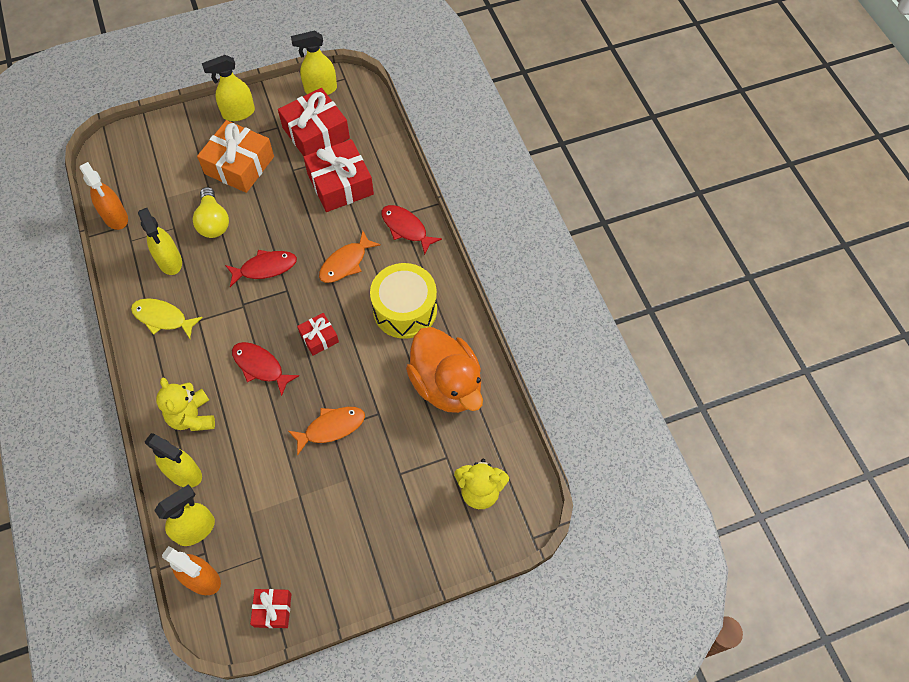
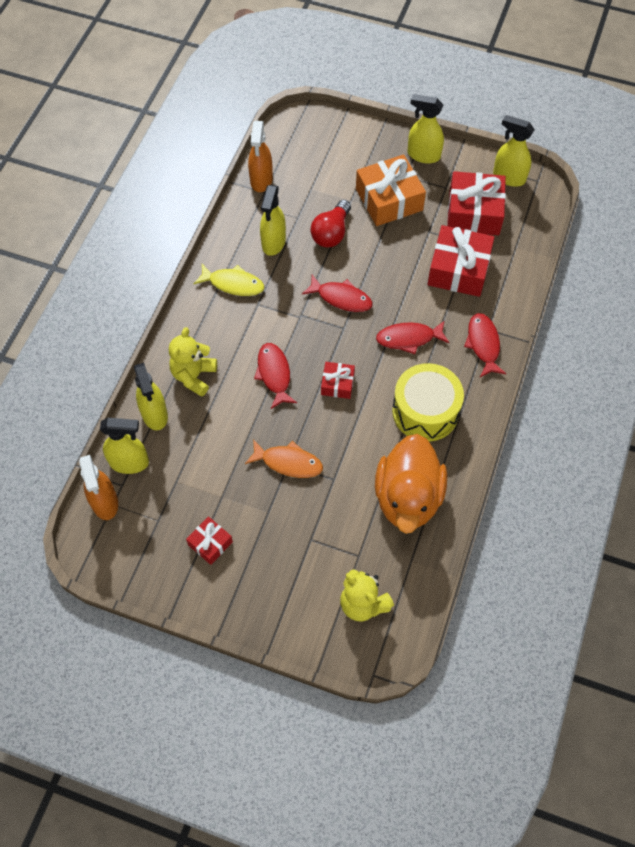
camera: 40 degrees right, 0 degrees up
(163, 318) = (233, 284): yellow fish -> yellow fish turned 135 degrees clockwise
(213, 222) = (331, 233): yellow light bulb -> red light bulb
(273, 610) = (134, 566): red gift -> red gift (210, 543)
(346, 263) = (409, 338): orange fish -> red fish

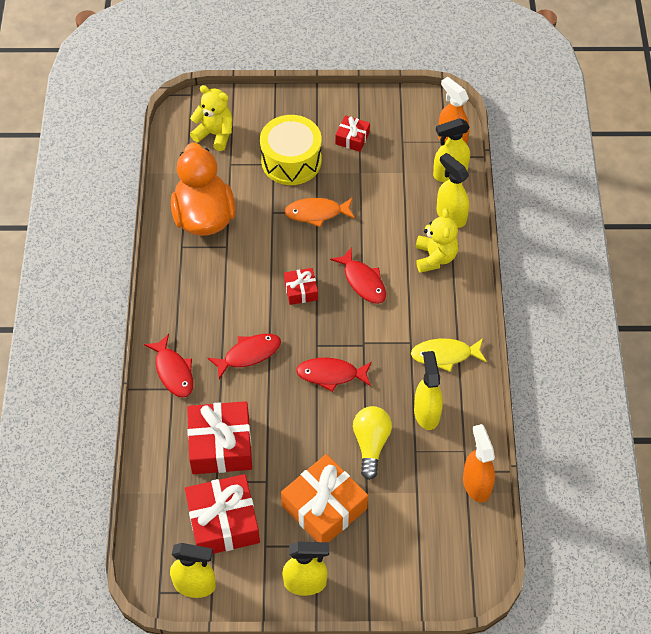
camera: 160 degrees right, 5 degrees down
(331, 233) = (371, 444): red light bulb -> yellow light bulb
(425, 411) = (211, 291): yellow drum -> yellow drum (291, 161)

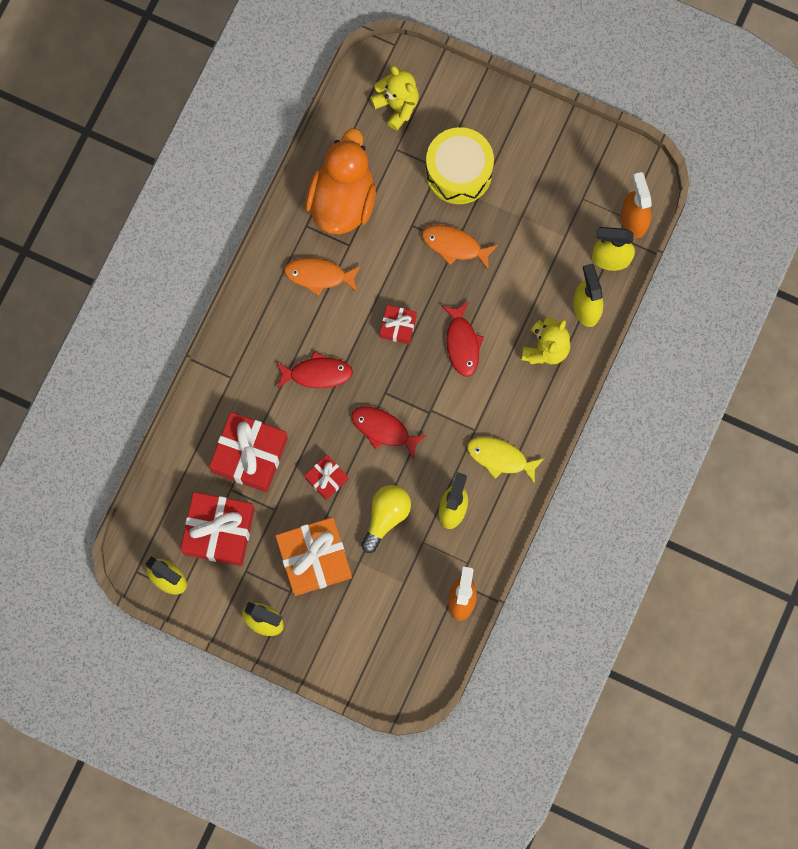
camera: 25 degrees right, 20 degrees up
(173, 371) = (239, 360): red fish -> none
(212, 279) = (319, 275): none -> orange fish
(352, 138) = (533, 172): red gift -> red gift (326, 478)

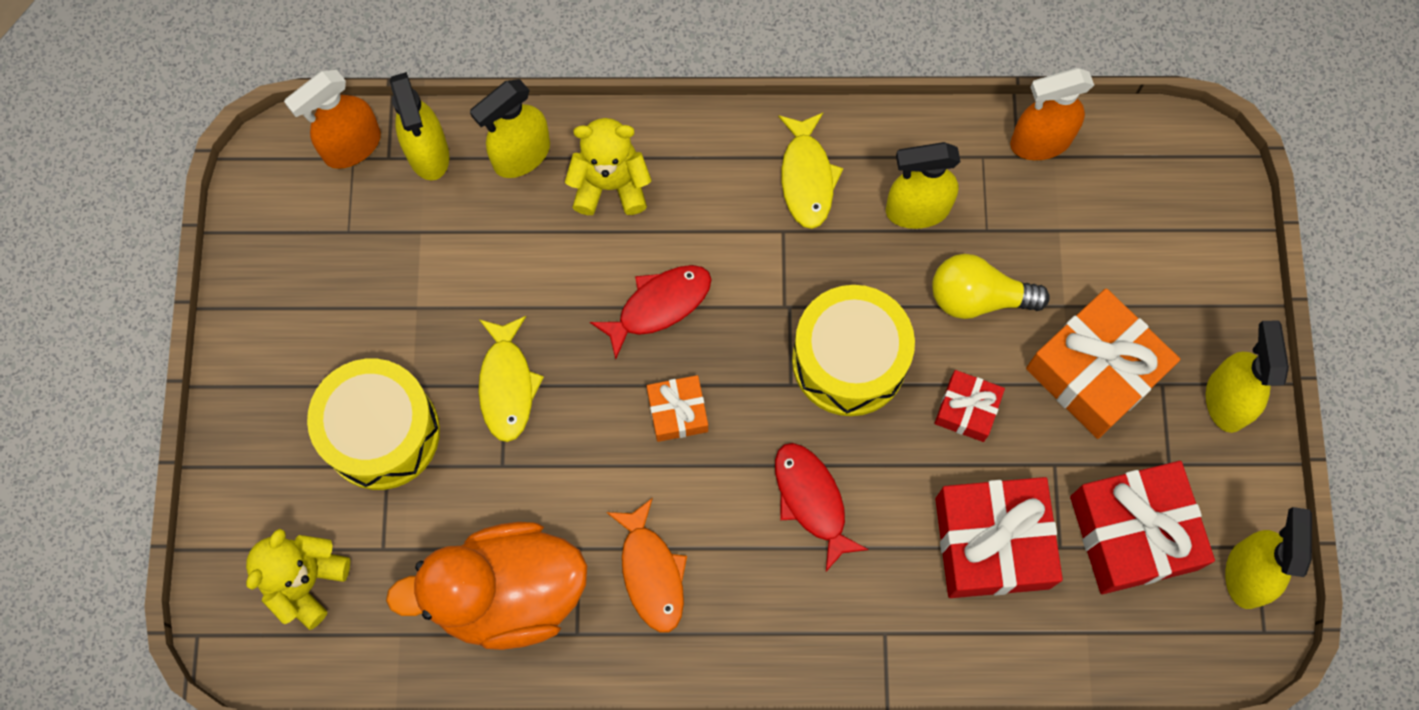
camera: 115 degrees left, 5 degrees down
(383, 430) = (849, 360): red fish -> yellow drum
(398, 327) = (677, 412): red gift -> orange gift
(454, 245) = (507, 385): orange fish -> yellow fish

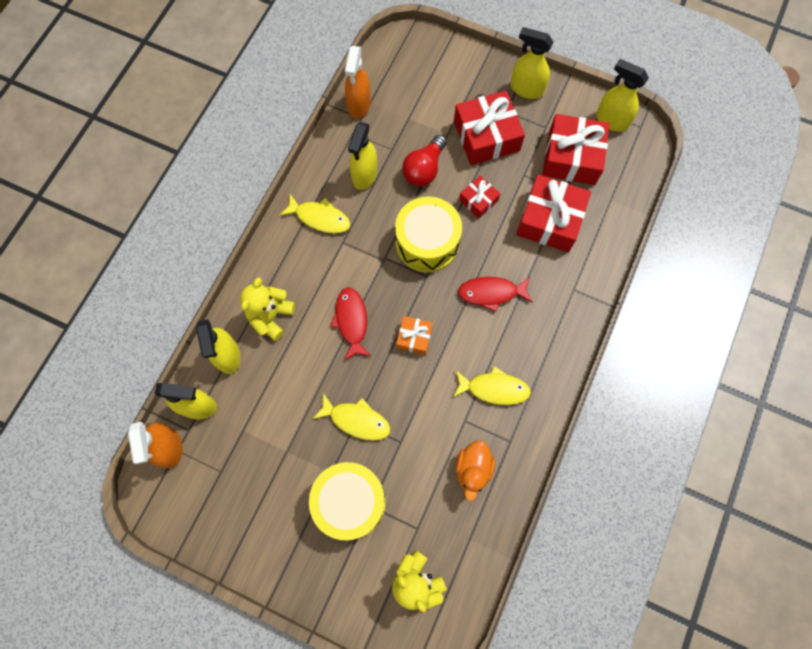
camera: 65 degrees left, 0 degrees up
(508, 594) = (473, 469): orange duck -> orange duck, size x0.53
(651, 573) = (494, 389): orange fish -> yellow fish
(978, 297) = (424, 169): yellow light bulb -> red light bulb
(1095, 371) = (486, 136): orange gift -> red gift

